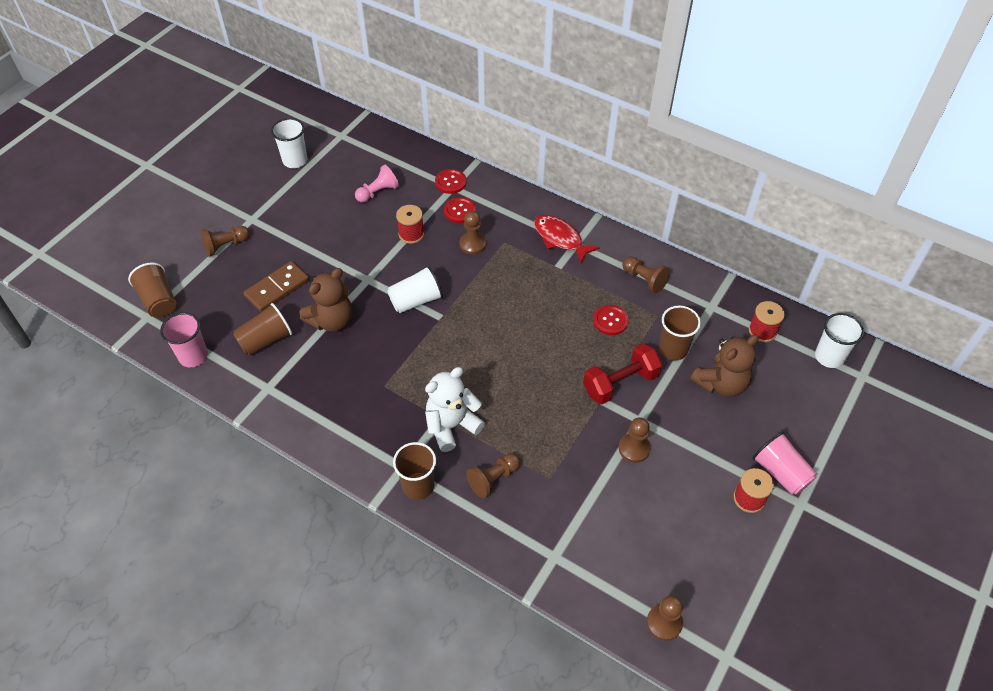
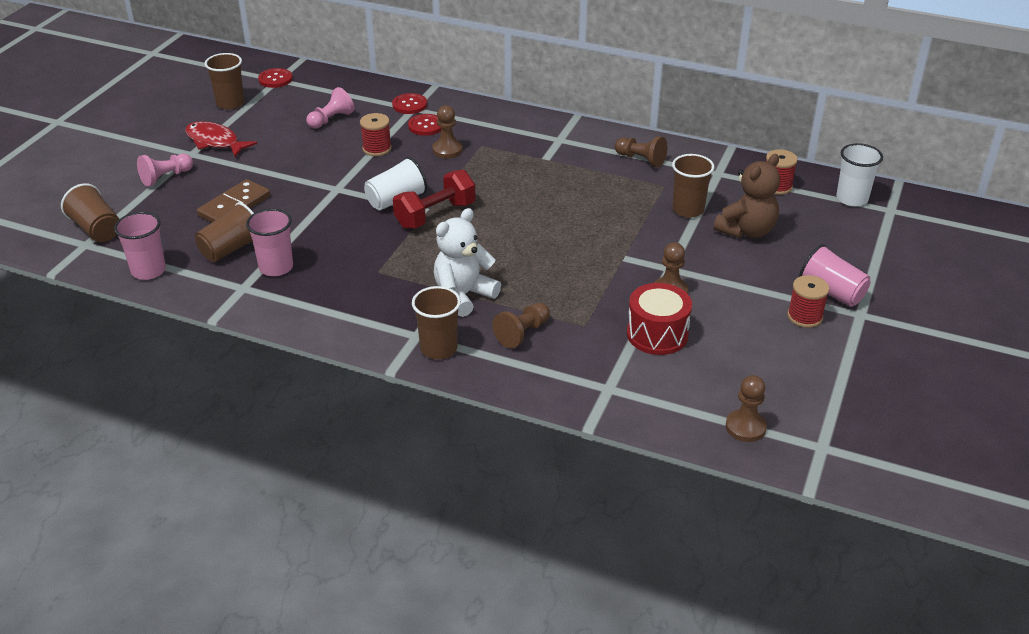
camera: 10 degrees left, 15 degrees down
(225, 245) = (166, 177): brown pawn -> pink pawn
(295, 160) = (230, 103): white cup -> brown cup
(299, 368) = (276, 267): none -> pink cup
(332, 320) = (304, 225): brown teddy bear -> none
(560, 239) = (541, 137): red fish -> red fish (215, 142)
(610, 321) = (614, 194): red button -> red button (275, 79)
(611, 499) = (657, 334): none -> red drum
(620, 383) = (639, 242): red dumbbell -> red dumbbell (435, 215)

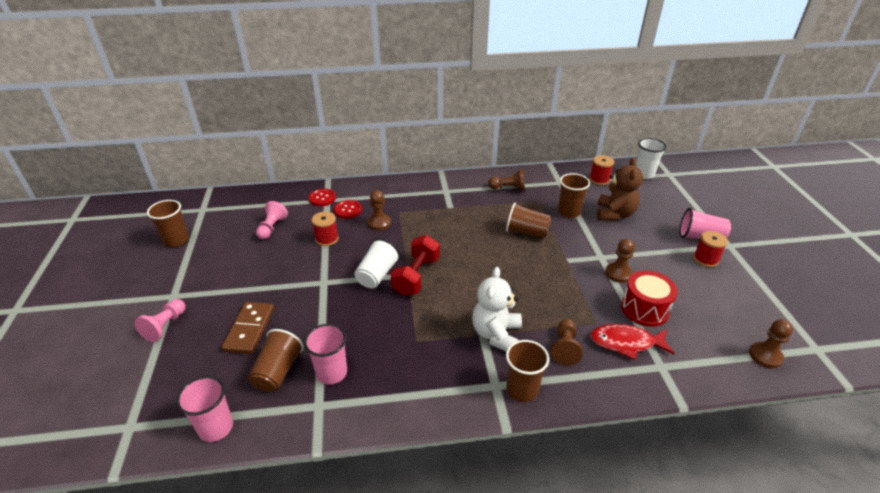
camera: 30 degrees left, 0 degrees up
(96, 229) = (131, 405): brown cup -> brown cup (526, 232)
(215, 142) = (188, 278): red fish -> red fish (626, 343)
(275, 79) = (200, 210): red button -> none

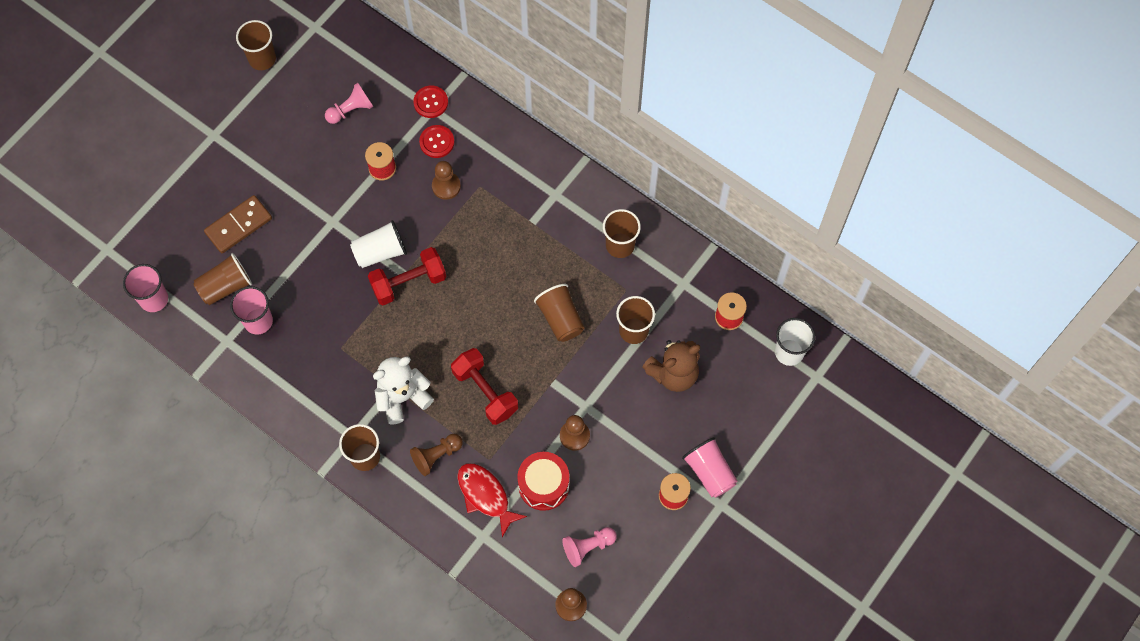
camera: 45 degrees right, 30 degrees up
(165, 326) = (186, 167): pink pawn -> pink pawn (588, 547)
(508, 188) = (620, 245): brown pawn -> brown cup
(540, 292) = (485, 391): none -> red dumbbell

